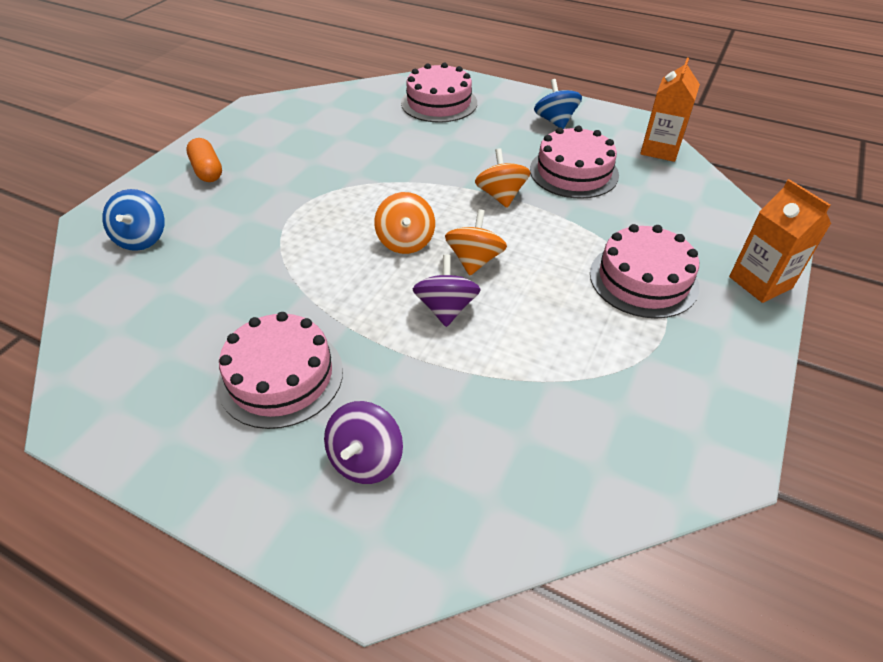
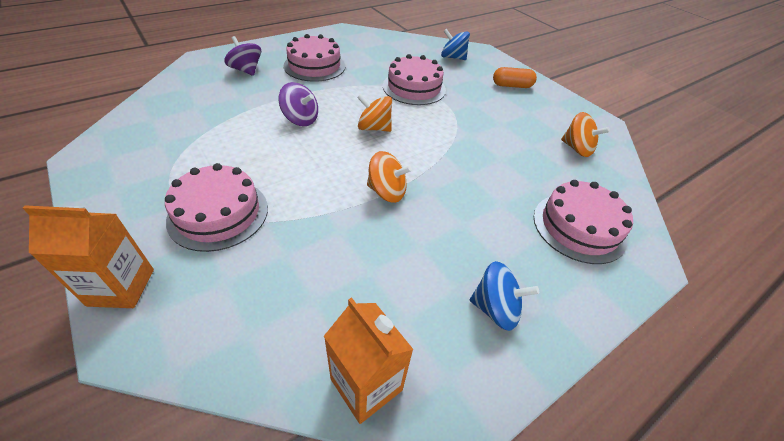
camera: 115 degrees right, 0 degrees up
(474, 260) = (327, 146): orange spinning top -> orange spinning top (576, 148)
(573, 172) = (384, 260): pink cake -> pink cake (414, 87)

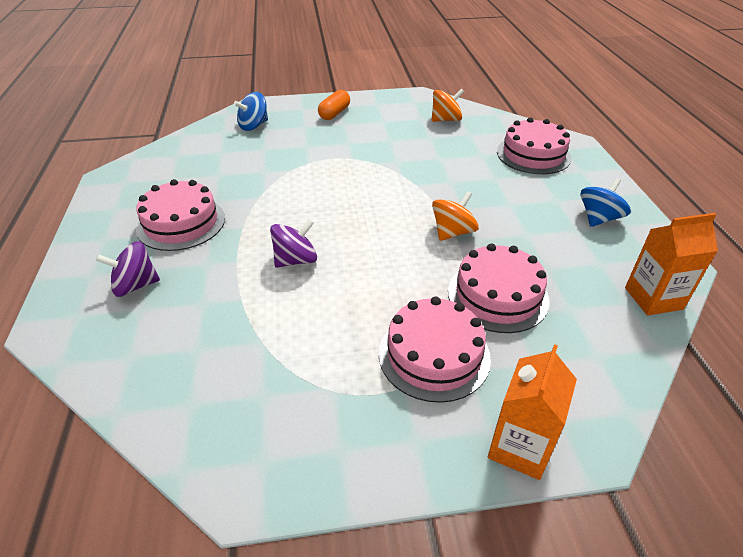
camera: 60 degrees left, 5 degrees down
(374, 128) = (348, 213): orange spinning top -> none
(414, 87) = (292, 167): pink cake -> pink cake (497, 295)

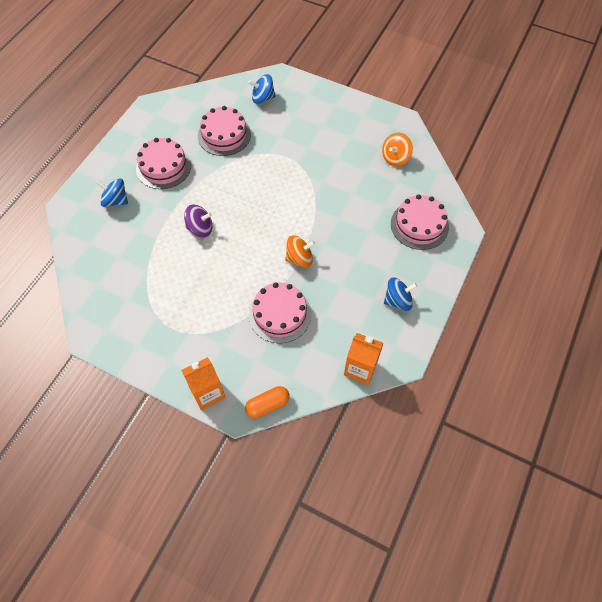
camera: 35 degrees right, 20 degrees up
(135, 285) = (116, 200): purple spinning top -> blue spinning top
(334, 113) = (325, 111): orange capsule -> orange capsule (267, 405)
(434, 355) = (215, 327): pink cake -> pink cake (224, 135)
(446, 120) = (395, 158): orange spinning top -> orange spinning top turned 120 degrees clockwise

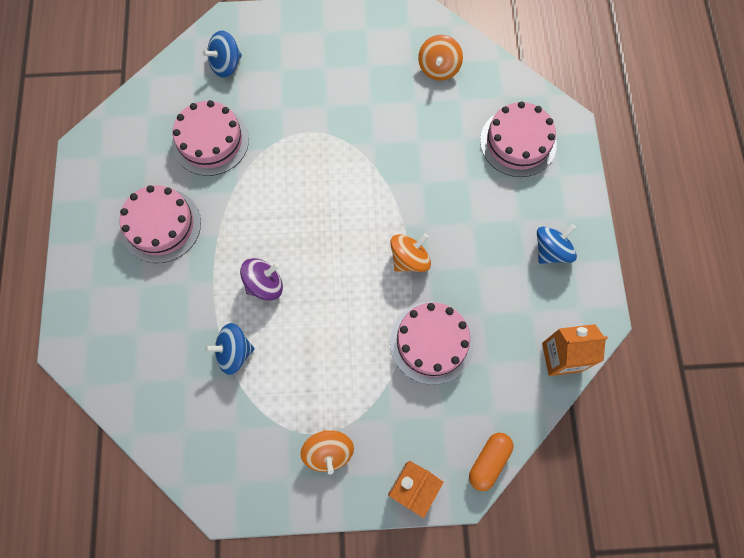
camera: 30 degrees left, 10 degrees up
(116, 200) = (129, 305): blue spinning top -> blue spinning top (234, 352)
(171, 342) = (328, 452): none -> orange spinning top

